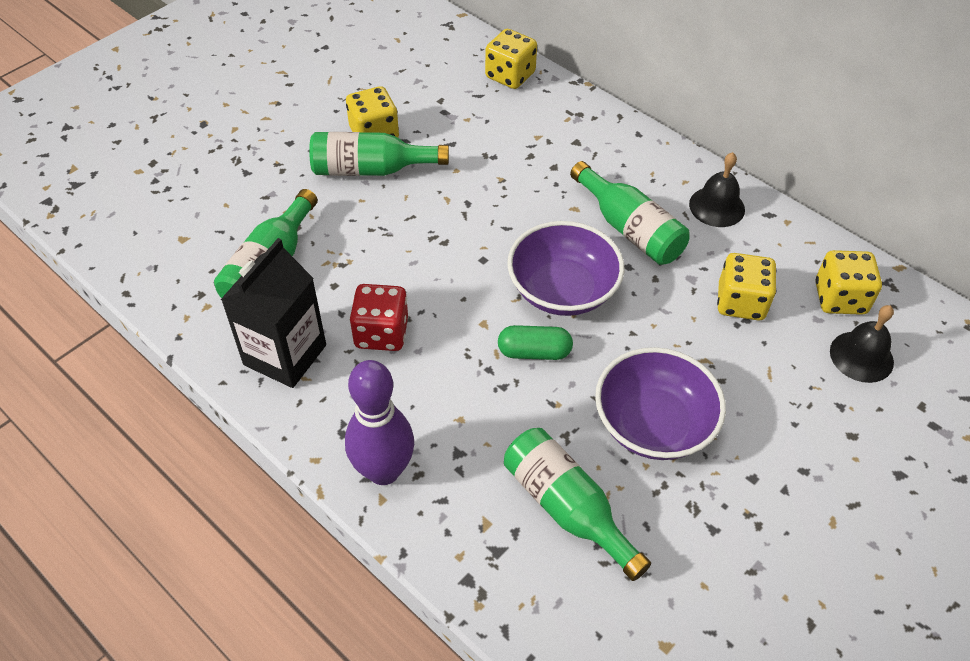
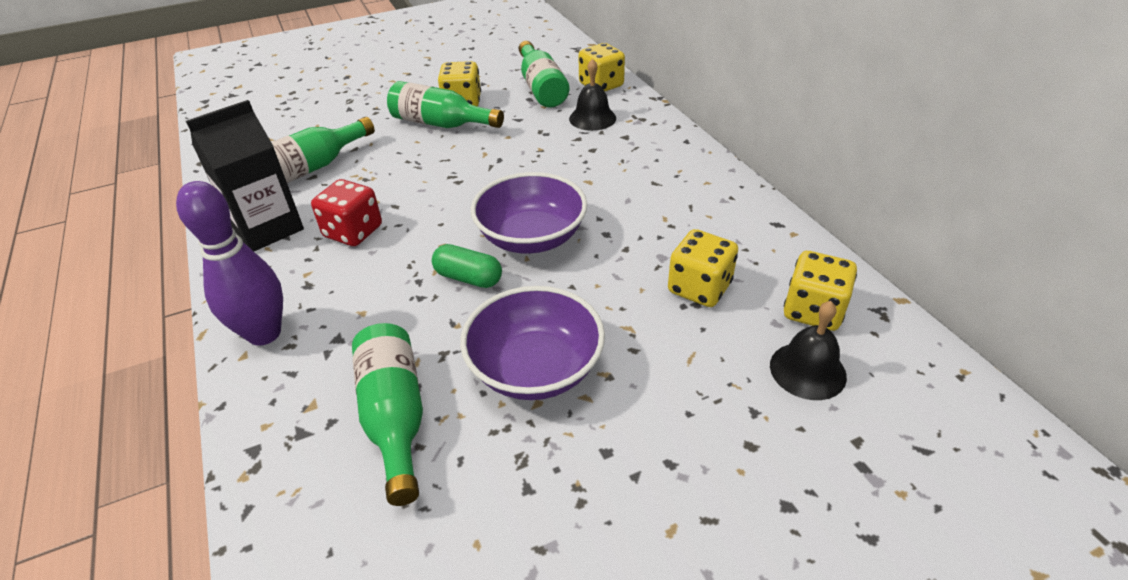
camera: 25 degrees right, 10 degrees down
(629, 229) = (628, 206): green bottle -> green bottle (541, 88)
(717, 206) = (726, 207): black bell -> black bell (592, 118)

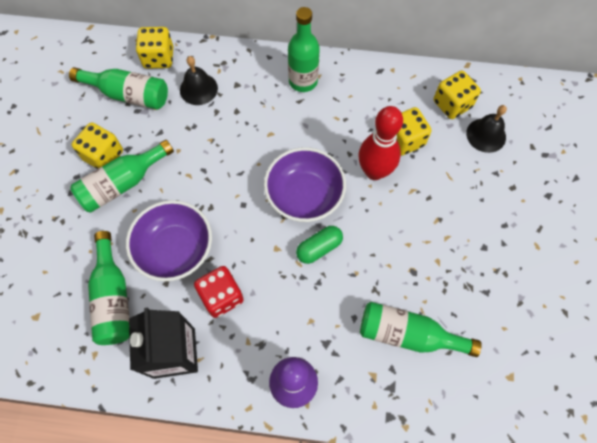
camera: 60 degrees left, 25 degrees up
(535, 368) = (414, 250): purple bowl -> purple bowl (175, 249)
(621, 280) = (374, 171): none -> red bowling pin
(684, 174) = (303, 81): none -> green bottle

